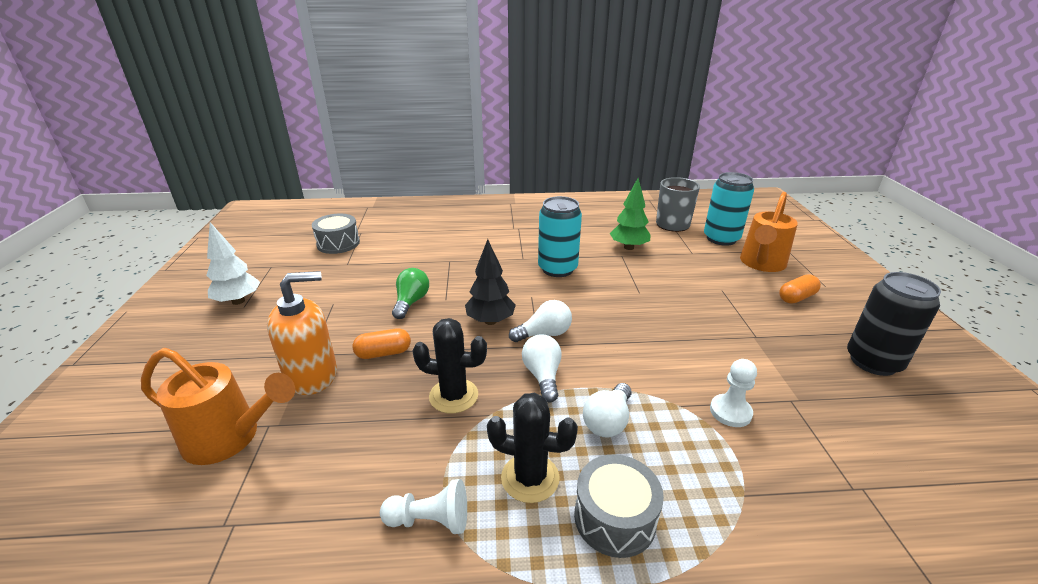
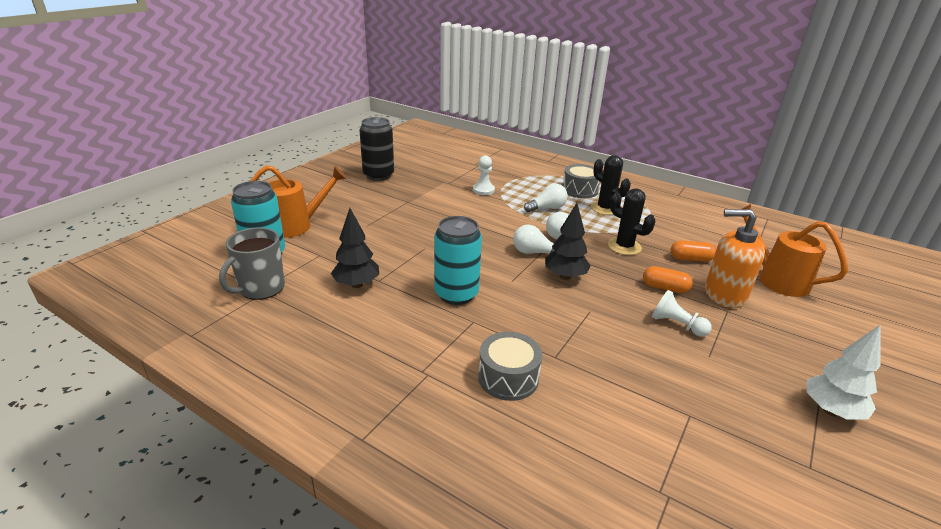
camera: 145 degrees left, 0 degrees up
(338, 243) = (702, 475): grey drum -> grey drum (508, 378)
(411, 302) = (625, 322): green light bulb -> none
(430, 520) = (659, 214): white pawn -> white pawn (676, 325)
(628, 247) = (356, 284): green tree -> black tree
(796, 297) = (335, 203): orange capsule -> orange capsule (690, 259)

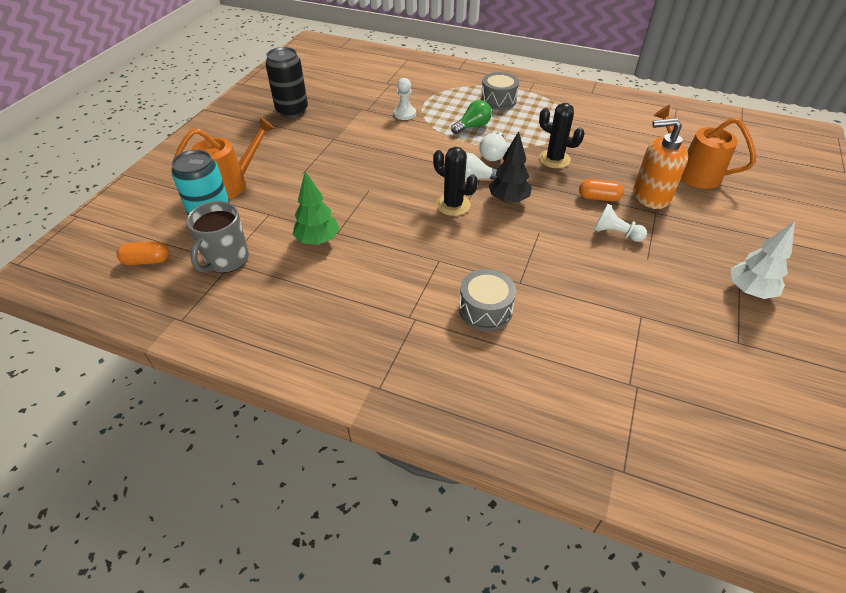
camera: 10 degrees left, 15 degrees up
(356, 284) = (318, 240): black tree -> green tree
(456, 294) = (415, 235): turquoise can -> none
(547, 208) = (472, 126): white light bulb -> green light bulb
(605, 208) = (527, 118): black cactus -> black cactus (453, 205)
(690, 259) = (615, 163): orange capsule -> orange capsule (147, 261)

